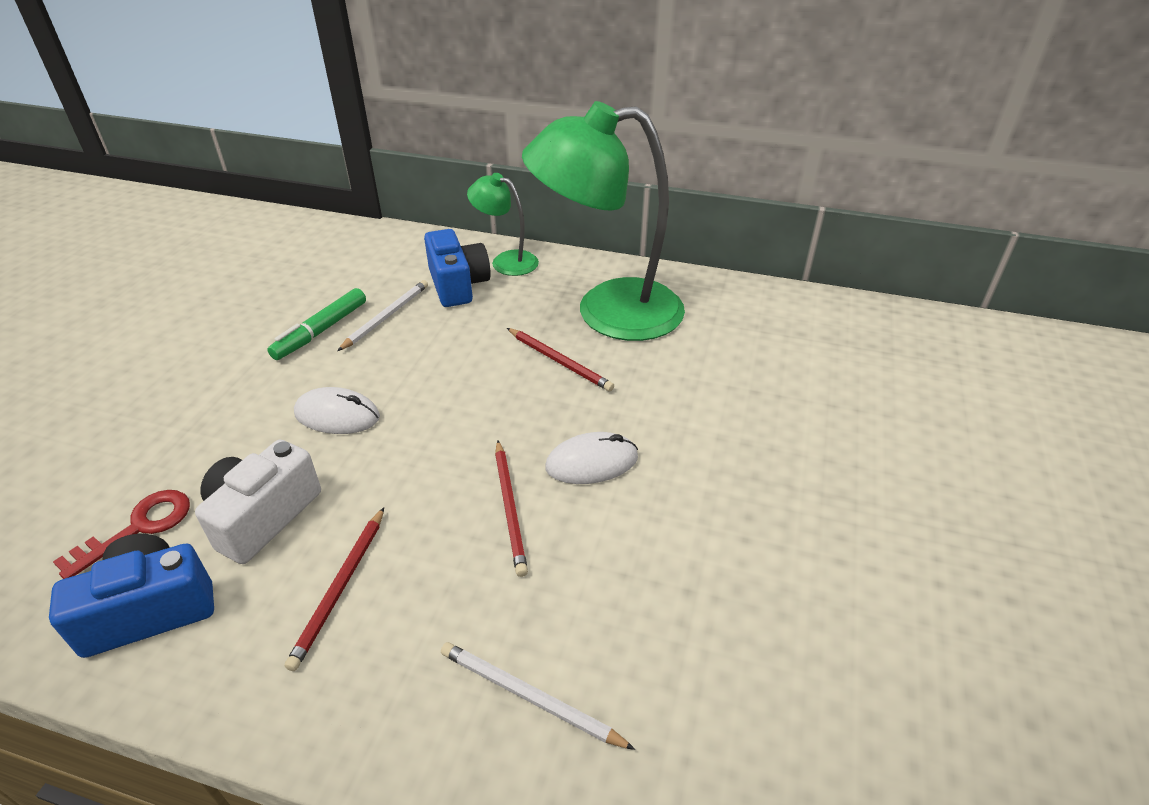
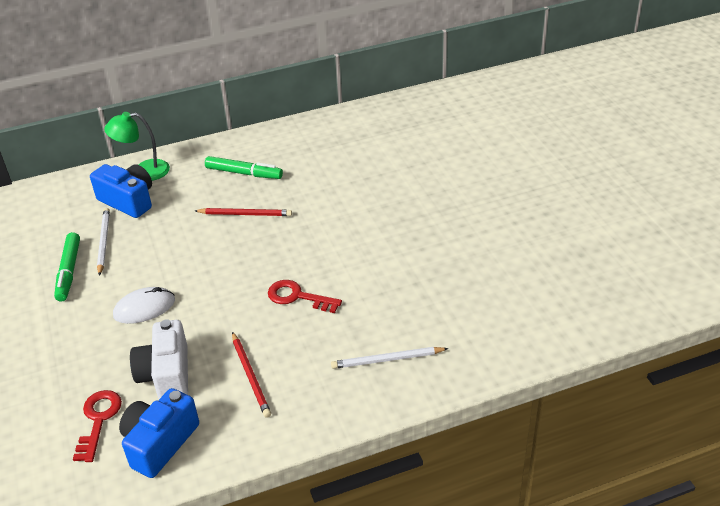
camera: 35 degrees left, 0 degrees up
(510, 508) = (297, 297): red pencil -> red key
(592, 462) = (317, 254): white mouse -> none
(607, 312) = (244, 173): green lamp -> green marker

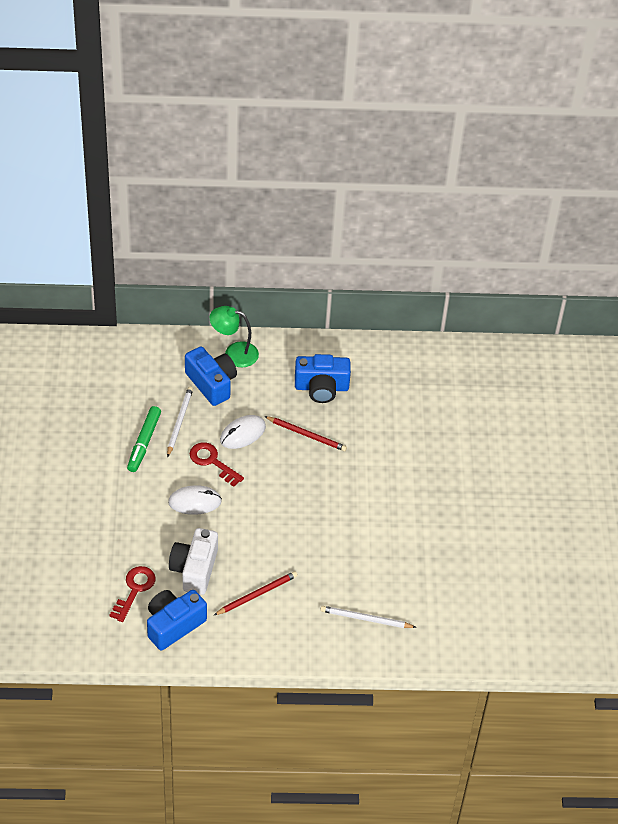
camera: 15 degrees right, 10 degrees up
(176, 232) = (242, 434): none -> white mouse
(244, 173) = (321, 387): green marker -> blue camera
(250, 376) = (257, 594): red pencil -> red pencil turned 120 degrees counterclockwise
(297, 297) = (319, 536): red key -> red key (212, 462)

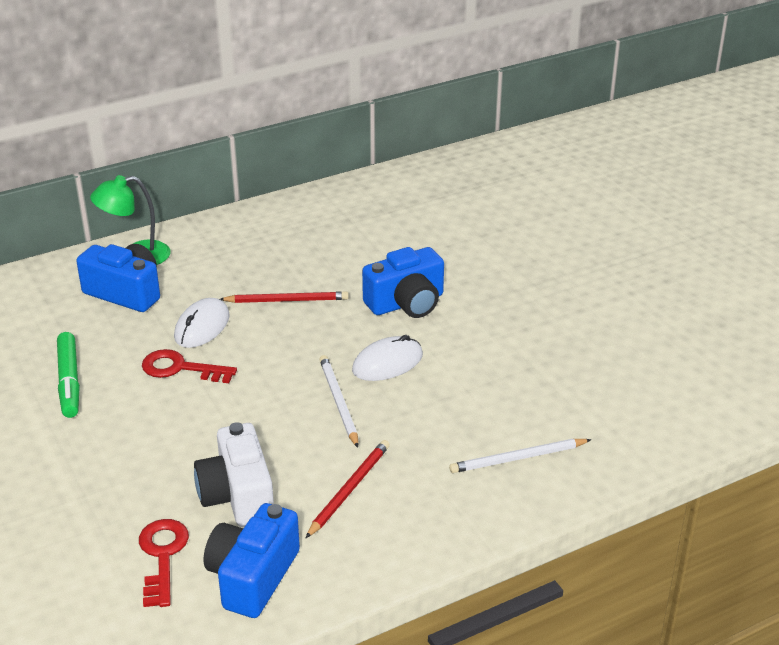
camera: 25 degrees left, 15 degrees down
(179, 422) = (106, 343): white pencil -> white pencil (338, 402)
(195, 502) = (185, 419): white mouse -> white mouse (387, 363)
(321, 387) = (271, 252): blue camera -> blue camera (406, 303)

